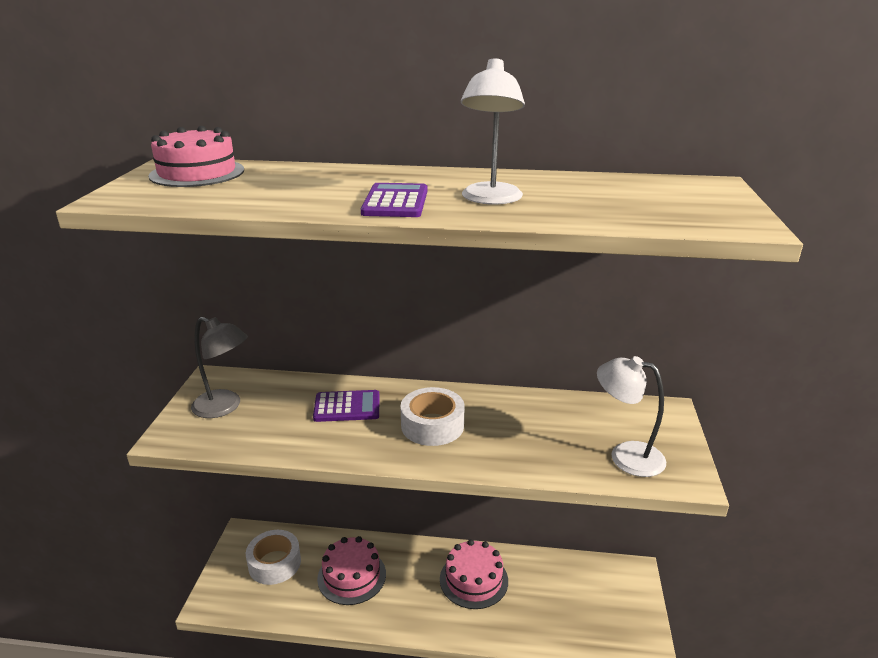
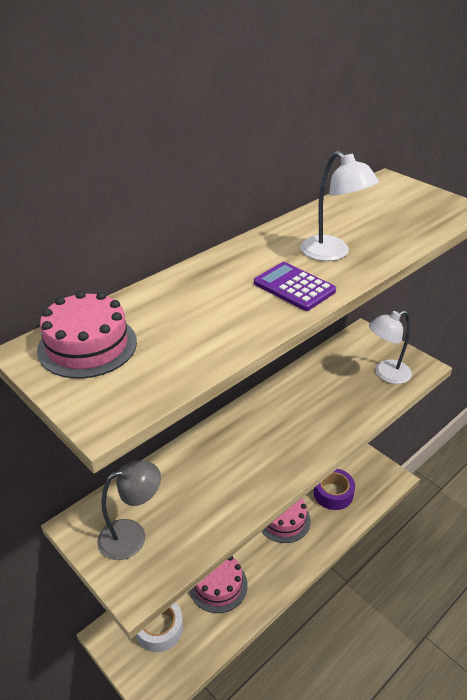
camera: 50 degrees left, 10 degrees up
(347, 407) = (212, 463): purple calculator -> none
(432, 425) = (279, 433): white tape -> none
(553, 602) = (333, 493): none -> purple tape

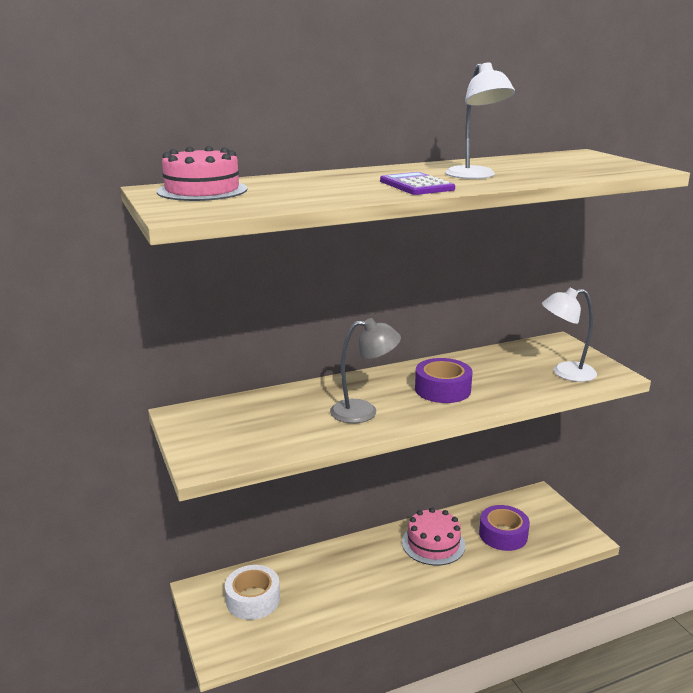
camera: 20 degrees right, 15 degrees down
(132, 535) = (224, 430): grey lamp -> grey lamp (364, 411)
(218, 585) = (332, 580): pink cake -> none
(299, 422) = (442, 389): none -> purple tape

